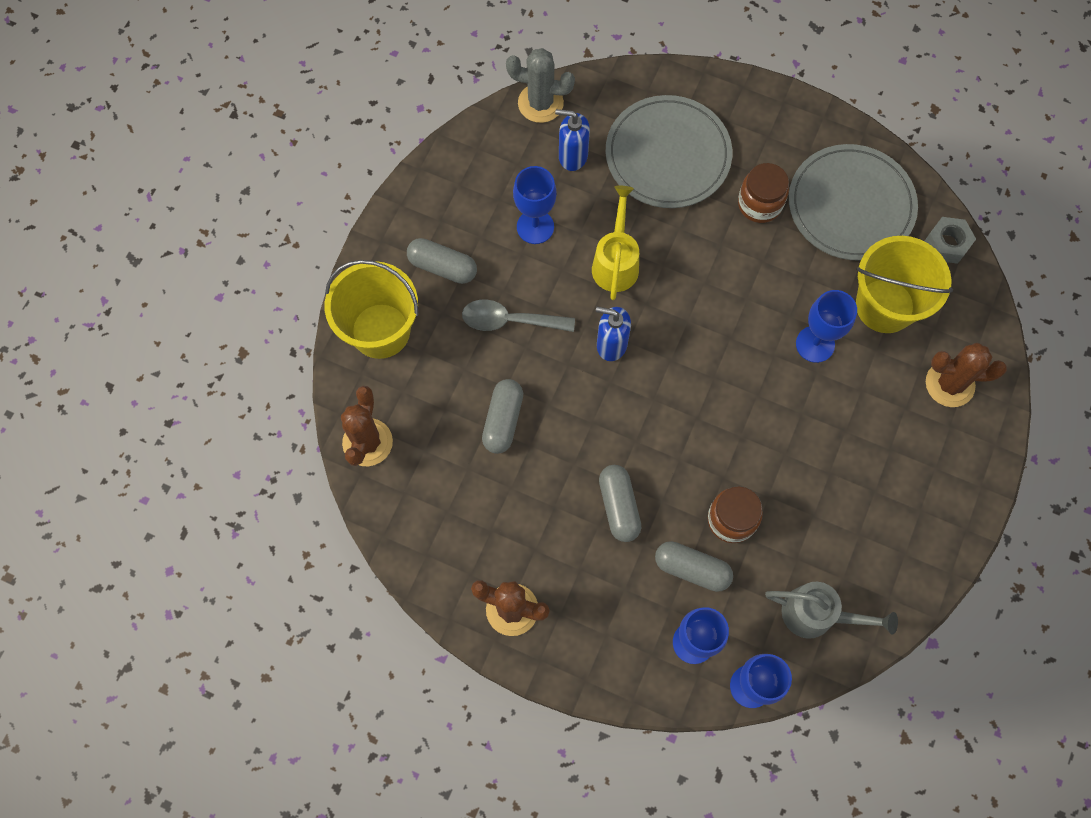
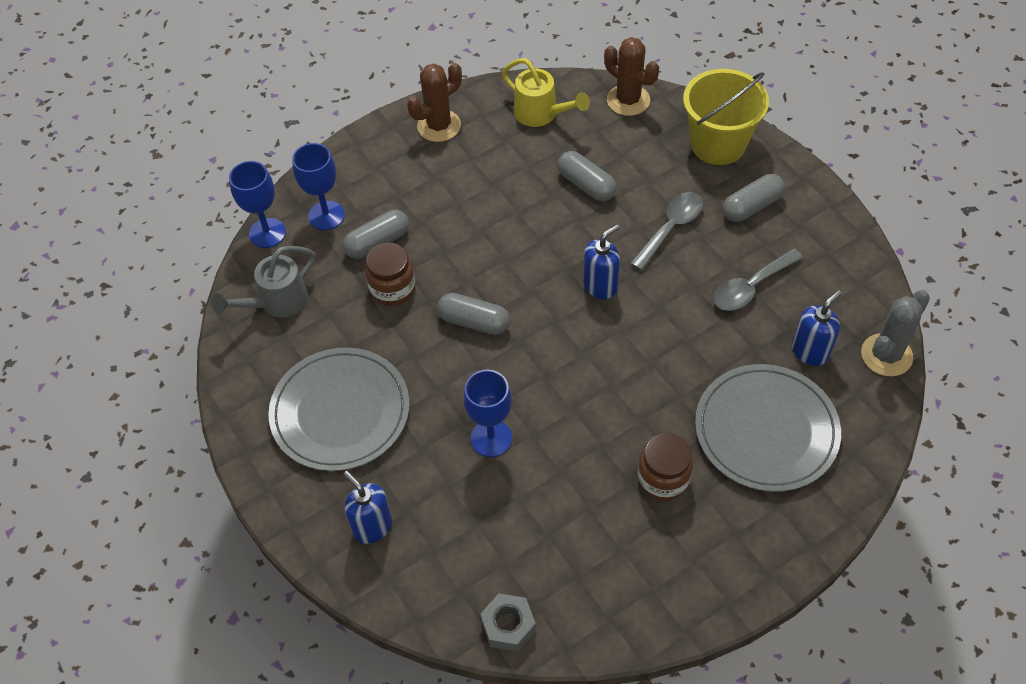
camera: 125 degrees right, 15 degrees down
(535, 227) = (751, 287): blue goblet -> grey spoon
(616, 262) = (676, 328): yellow watering can -> yellow watering can (541, 114)
(619, 506) = (461, 222): grey capsule -> grey capsule (474, 322)
(851, 205) = (610, 561): grey plate -> grey plate (340, 412)
(885, 306) = (485, 522): yellow bucket -> none
(949, 384) = (372, 526): brown cactus -> blue soap dispenser

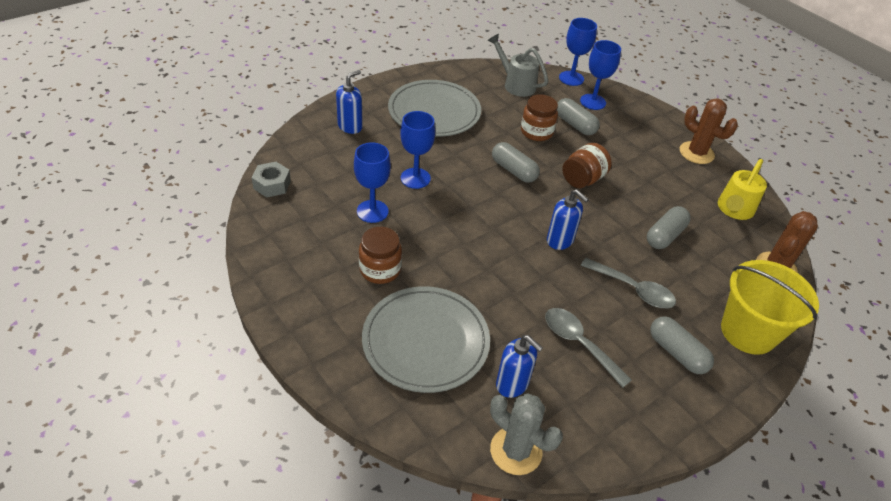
camera: 80 degrees right, 10 degrees down
(474, 322) = (513, 170): grey capsule -> grey capsule turned 60 degrees counterclockwise
(490, 249) = (583, 179): none -> brown jar
(559, 490) = (372, 211): none -> blue goblet

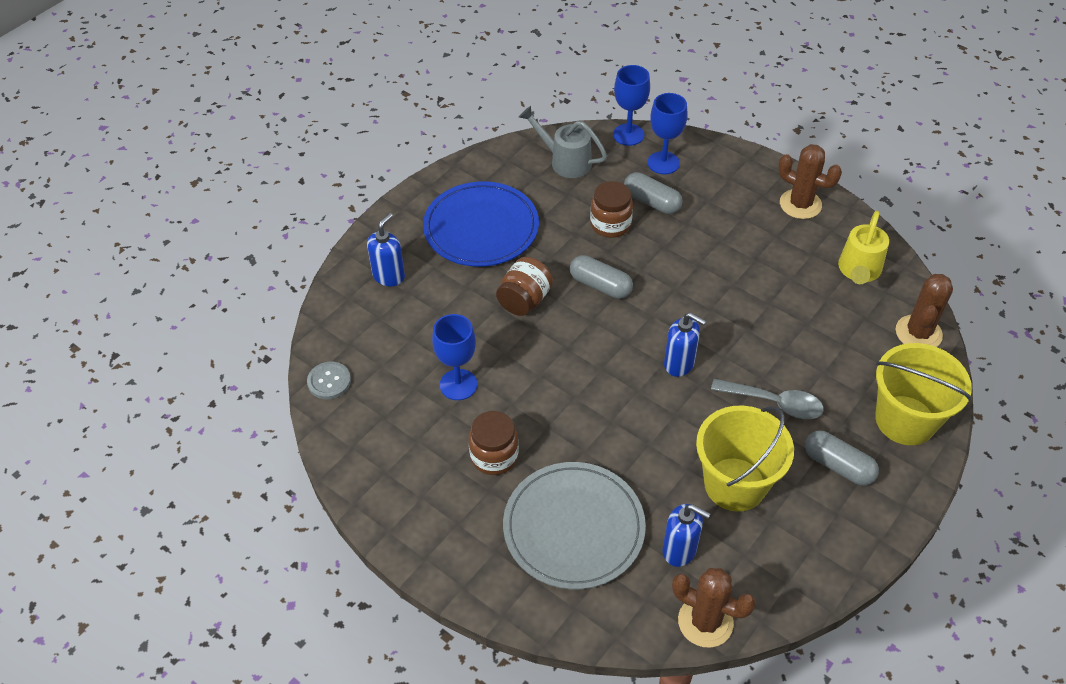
camera: 10 degrees left, 5 degrees up
(272, 185) = (329, 381): grey nut -> grey button
(415, 178) = (491, 327): blue goblet -> none
(434, 112) = (481, 228): grey plate -> blue plate
(516, 451) = (705, 622): grey cactus -> brown cactus
(579, 343) = (735, 484): grey spoon -> yellow bucket
(583, 179) = (682, 276): brown jar -> brown jar (524, 300)
(665, 235) = (791, 325): grey capsule -> none

